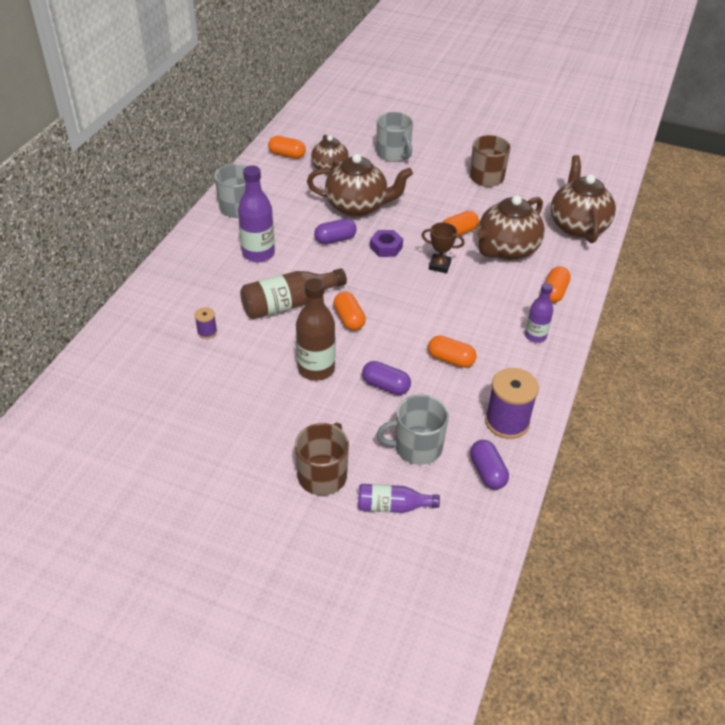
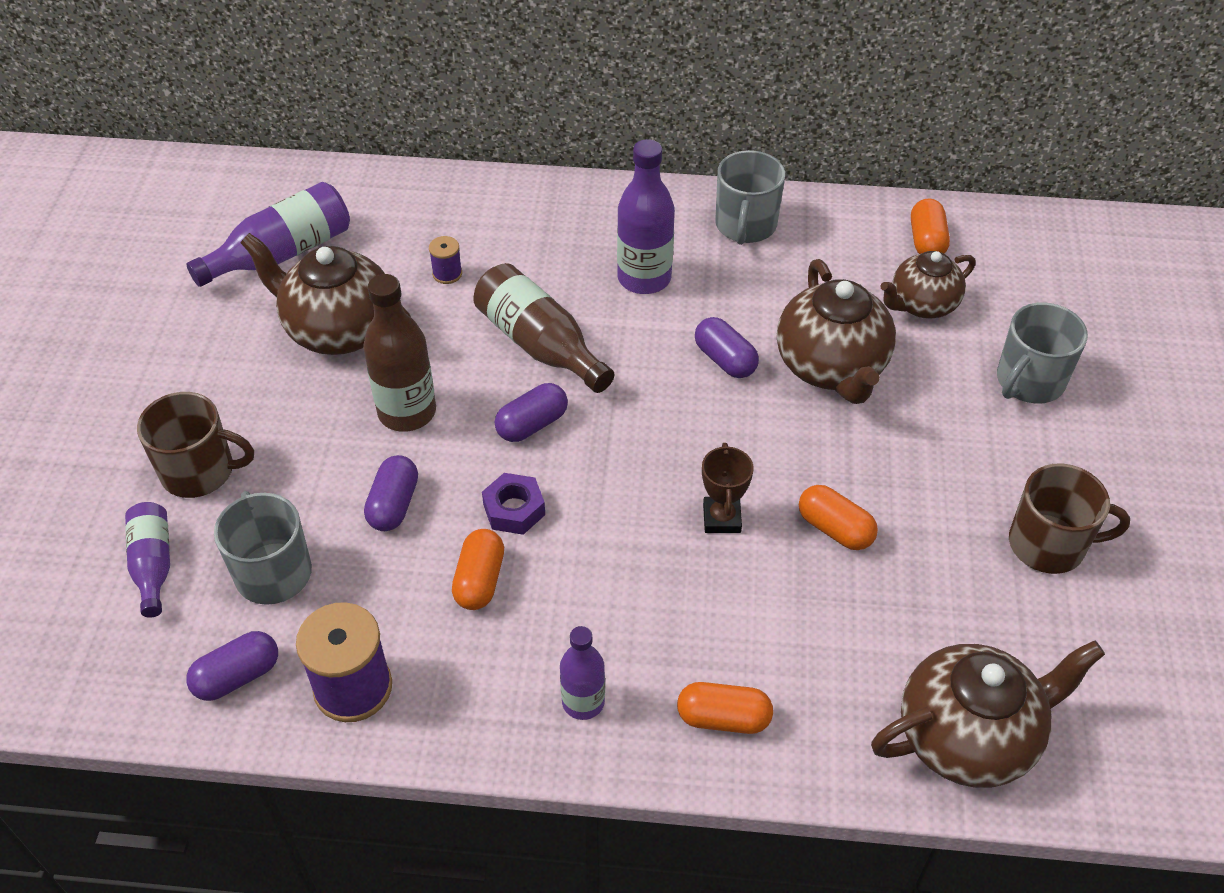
camera: 75 degrees right, 5 degrees up
(138, 409) = (282, 254): none -> purple bottle
(349, 319) = (532, 424): orange capsule -> purple capsule
(386, 247) = (736, 431): purple nut -> purple nut (514, 509)
(506, 250) = (819, 616): brown teapot -> brown teapot (338, 330)

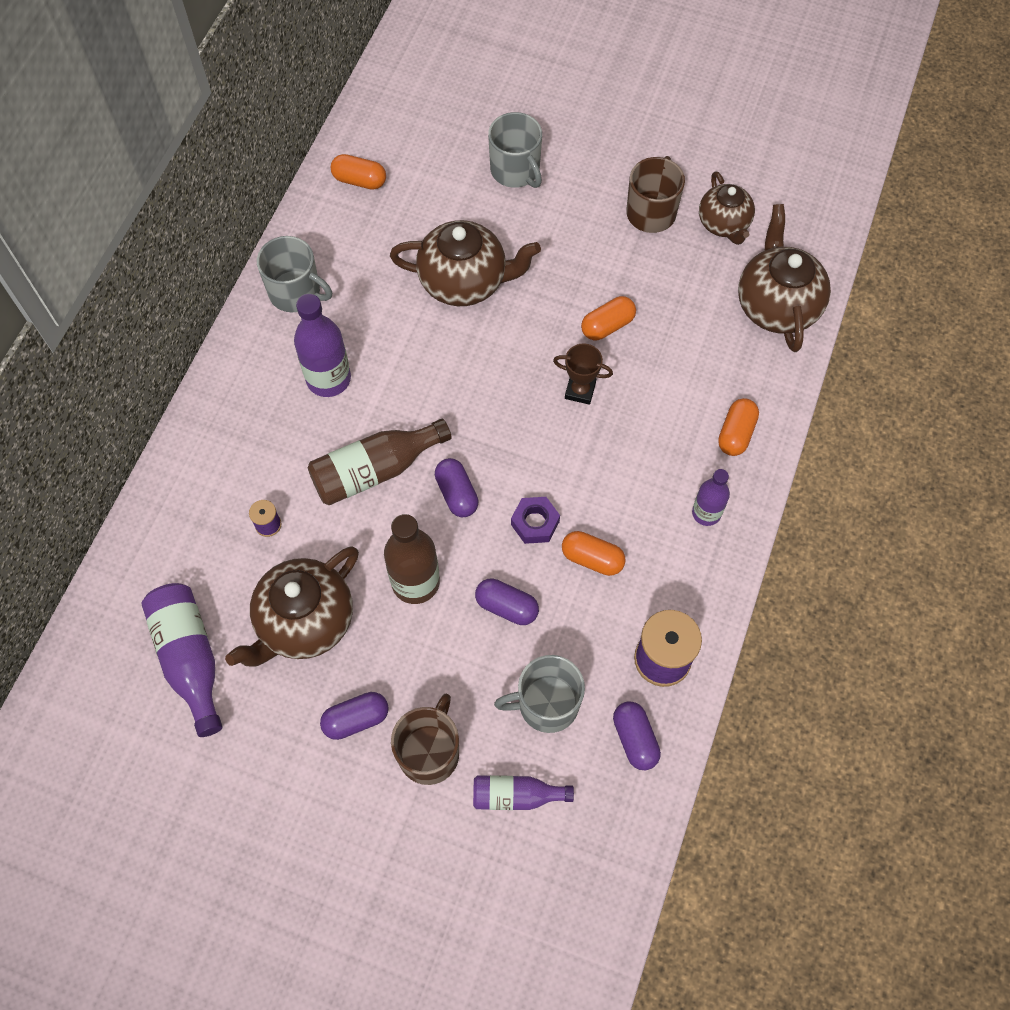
camera: 75 degrees left, 15 degrees up
(725, 360) = (434, 347): purple capsule -> purple capsule (356, 719)
(922, 305) = (423, 206): brown teapot -> brown teapot (724, 224)

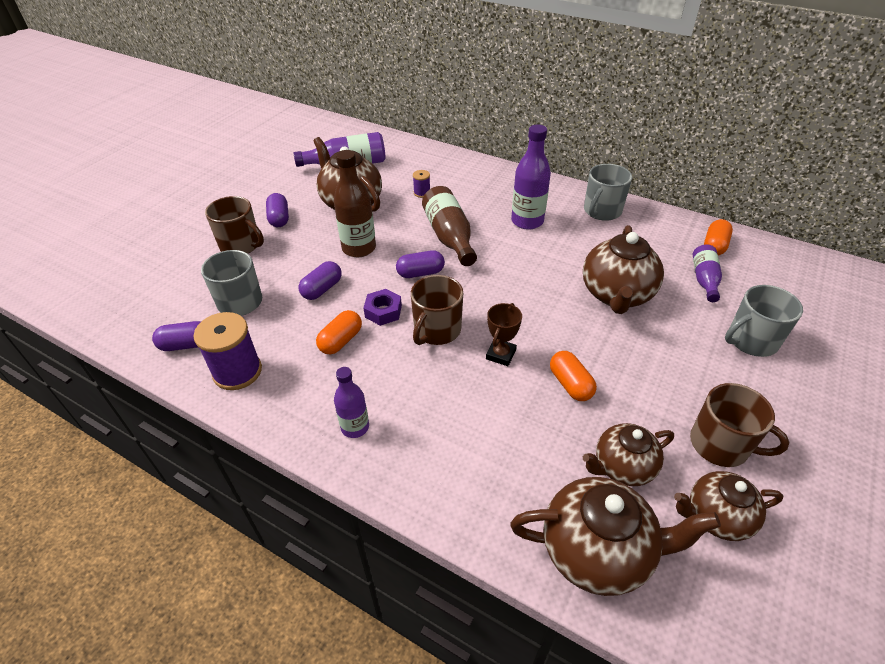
camera: 100 degrees right, 20 degrees down
(516, 795) = (188, 279): purple bottle -> purple bottle (704, 279)
(555, 459) = (436, 330): none -> brown mug
(693, 286) = (622, 467): none -> brown teapot
(736, 433) = (433, 470): orange capsule -> none

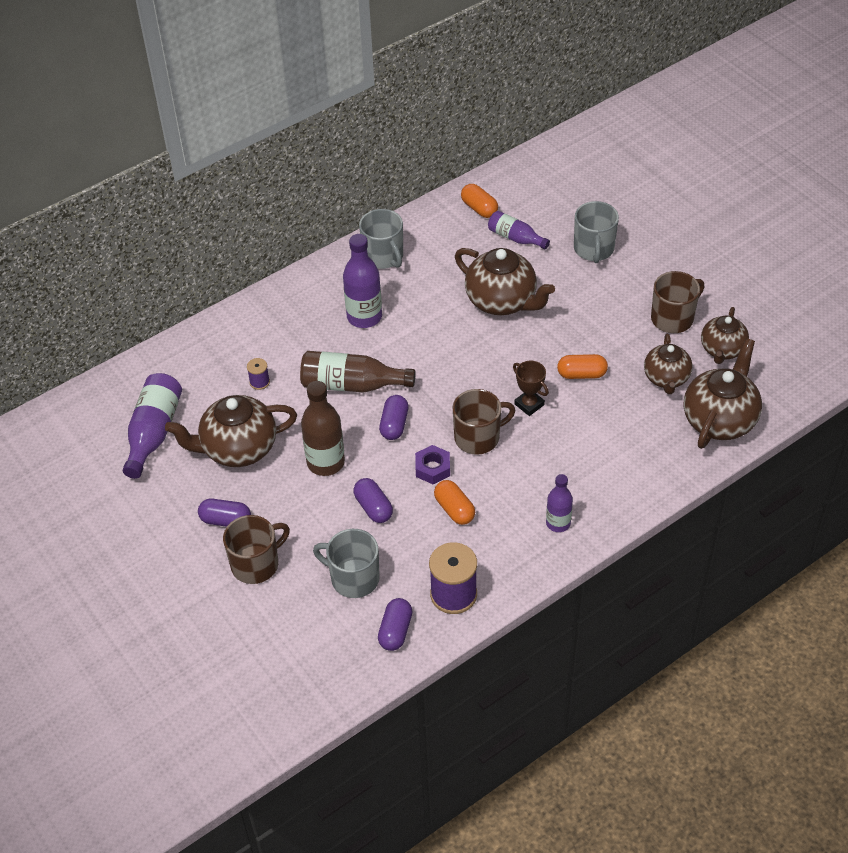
camera: 65 degrees left, 5 degrees up
(436, 330) = (478, 437): brown mug -> brown mug turned 75 degrees counterclockwise

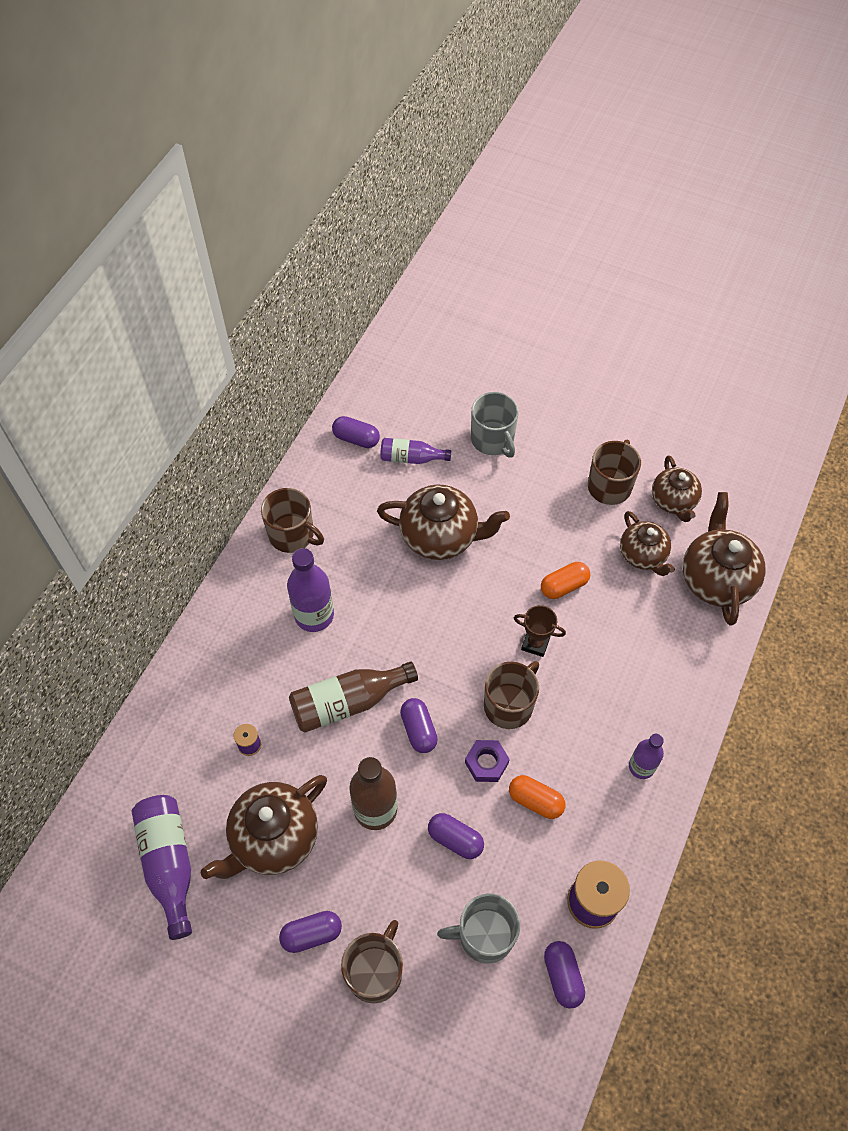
camera: 30 degrees left, 10 degrees up
(383, 256) = (292, 535): grey mug -> brown mug
(479, 208) = (356, 439): orange capsule -> purple capsule

